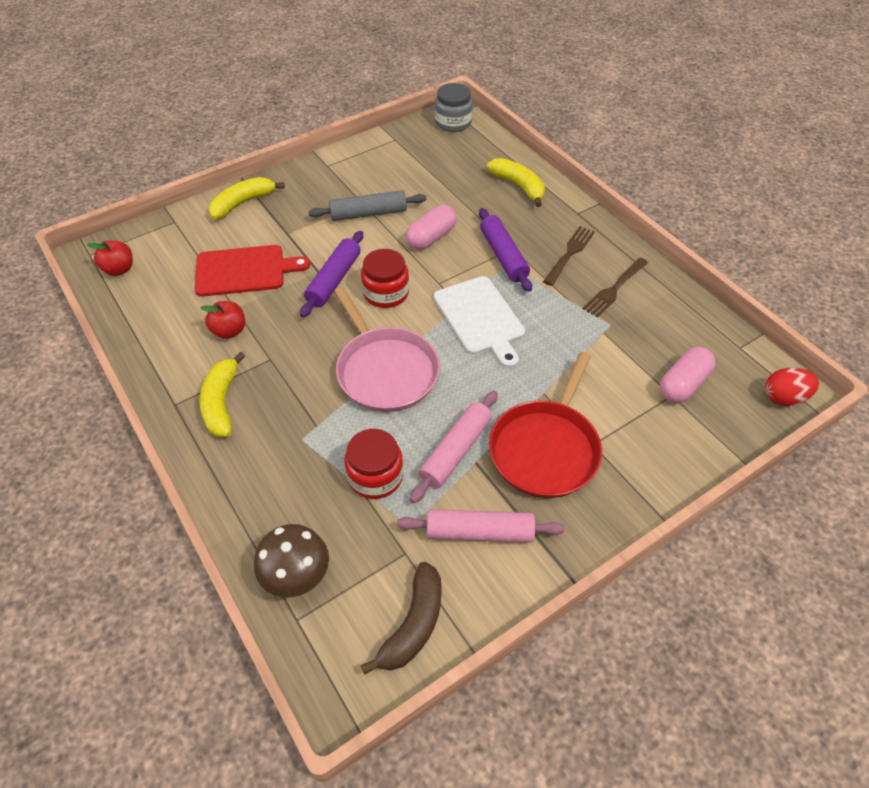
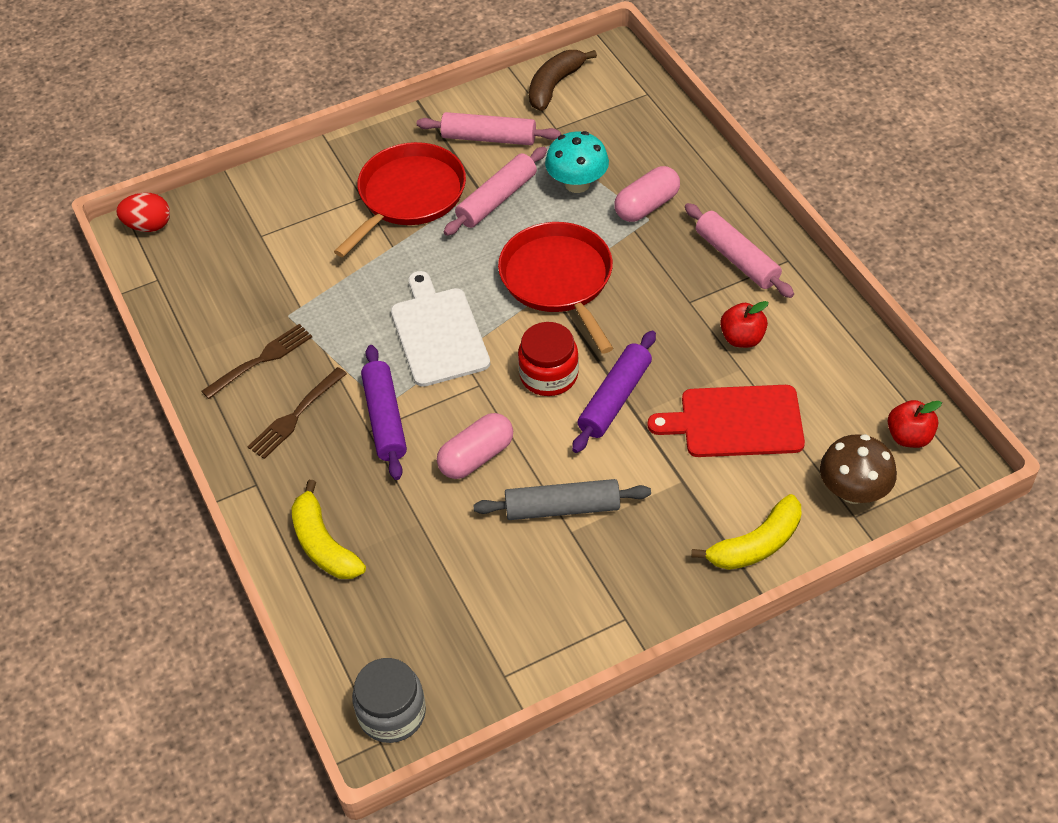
camera: 170 degrees left, 0 degrees up
(221, 402) = (737, 258): yellow banana -> pink rolling pin
(296, 575) = (648, 119): brown mushroom -> brown mushroom (853, 491)
(375, 476) = (577, 184): red jar -> turquoise mushroom
(385, 370) = (558, 280): pink pan -> red pan
(683, 384) = (243, 245): pink capsule -> pink capsule (646, 206)

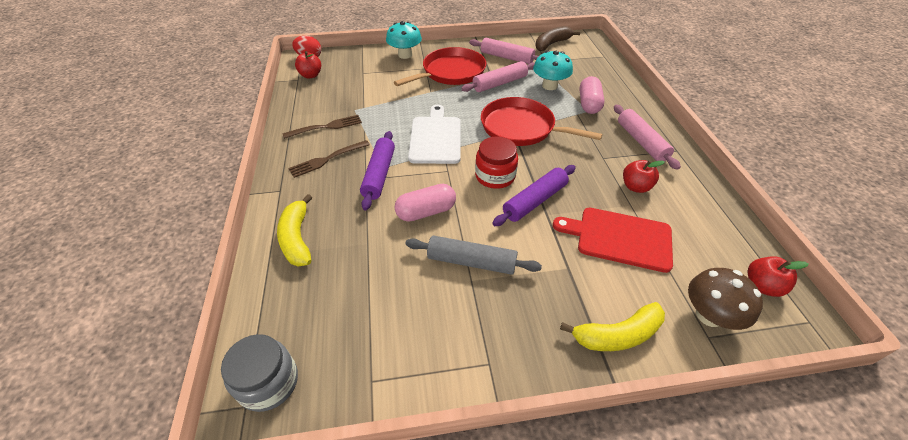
camera: 15 degrees right, 5 degrees down
(175, 265) = (311, 75): none -> red apple
(313, 176) = (405, 55): none -> turquoise mushroom
(558, 280) = (521, 128): red pan -> red pan turned 60 degrees counterclockwise
(646, 206) = (589, 104): pink capsule -> pink capsule turned 60 degrees counterclockwise

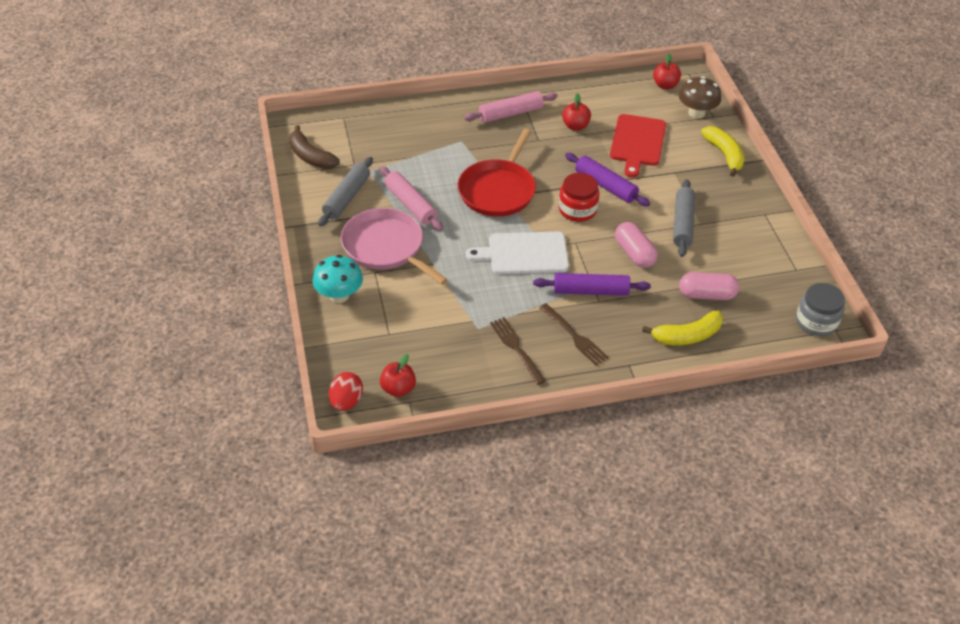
camera: 95 degrees left, 0 degrees up
(451, 72) = (386, 247): red pan -> pink pan
(507, 57) = (346, 197): pink rolling pin -> grey rolling pin
(549, 86) = (414, 165): turquoise mushroom -> none
(589, 104) = (449, 139): pink capsule -> pink capsule (707, 295)

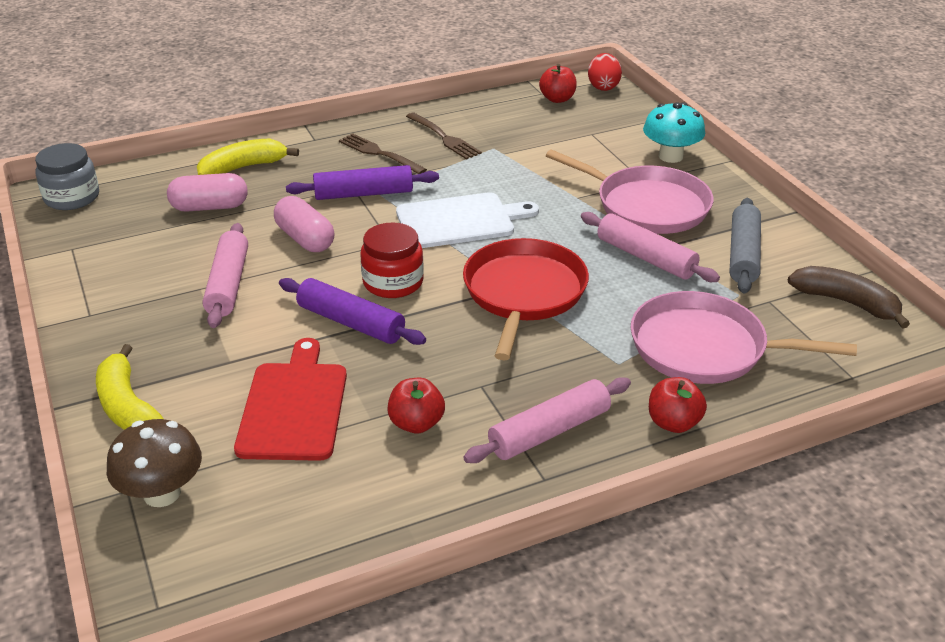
camera: 170 degrees right, 10 degrees down
(410, 142) = (705, 348): none -> pink pan
(665, 85) = (222, 559): red apple -> red apple (673, 423)
(683, 223) = (228, 284): grey rolling pin -> pink rolling pin

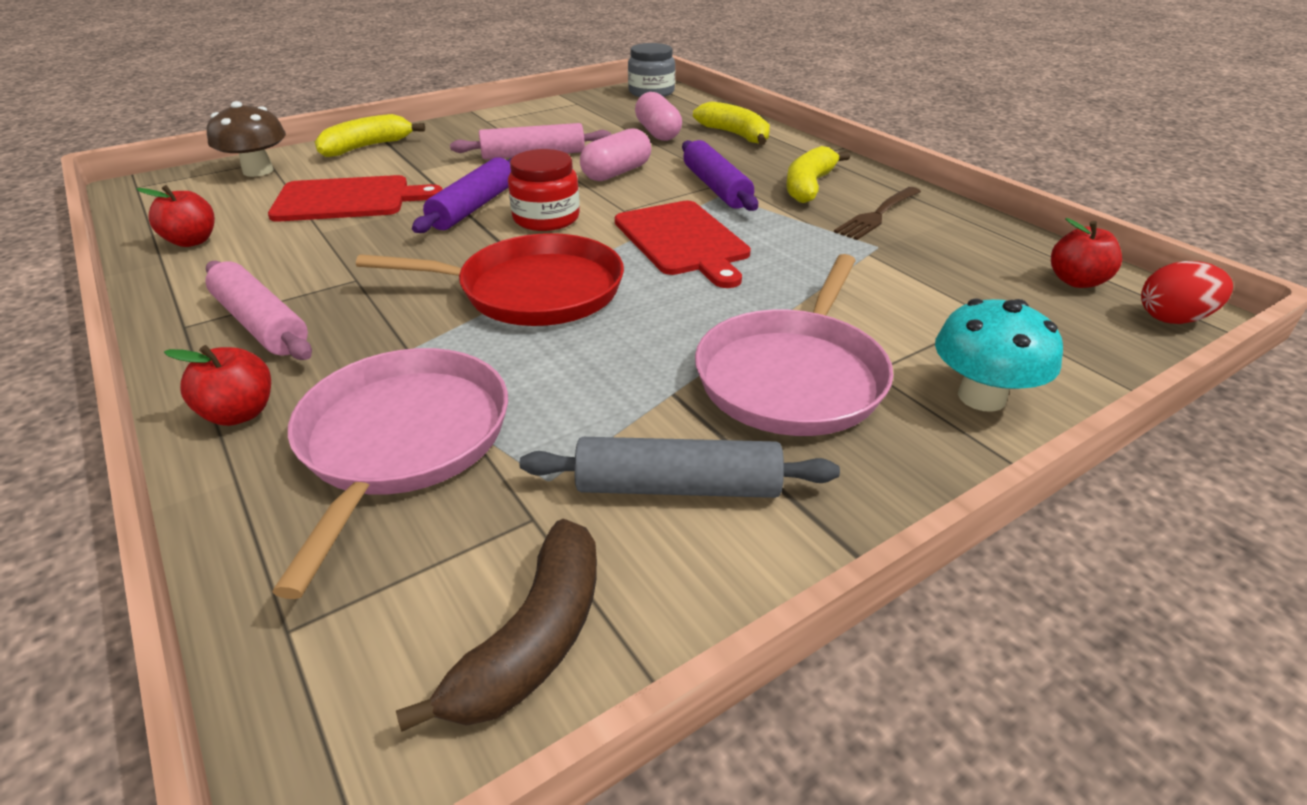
camera: 80 degrees right, 0 degrees up
(380, 154) = (809, 186): brown fork -> yellow banana
(416, 423) = (304, 252): red apple -> red apple (192, 241)
(460, 221) = (683, 241): white cutting board -> red cutting board
(646, 257) = (639, 379): pink rolling pin -> none

